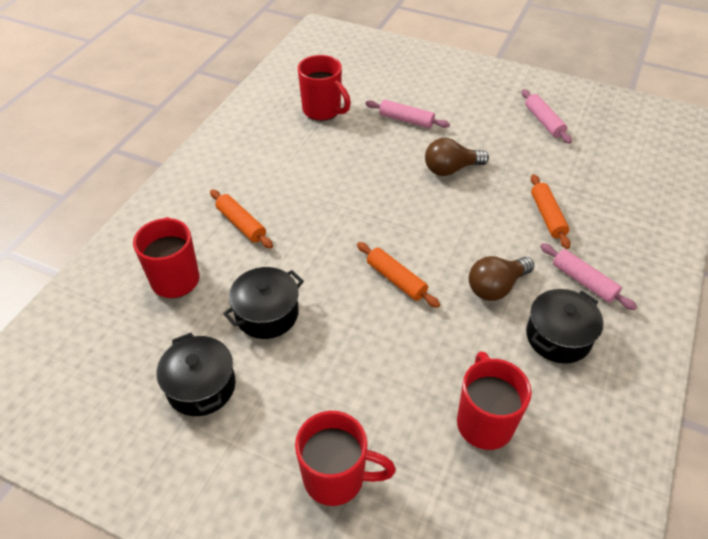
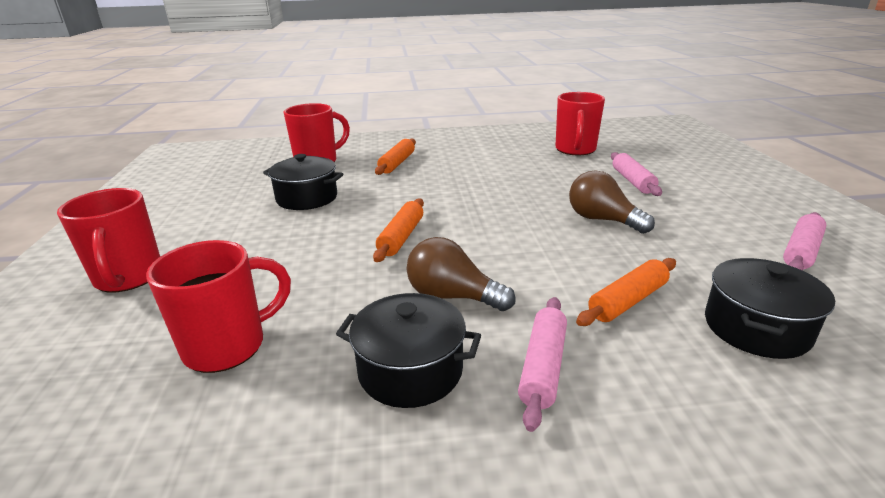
camera: 60 degrees right, 20 degrees down
(201, 386) = (215, 199): black pot -> black pot (756, 328)

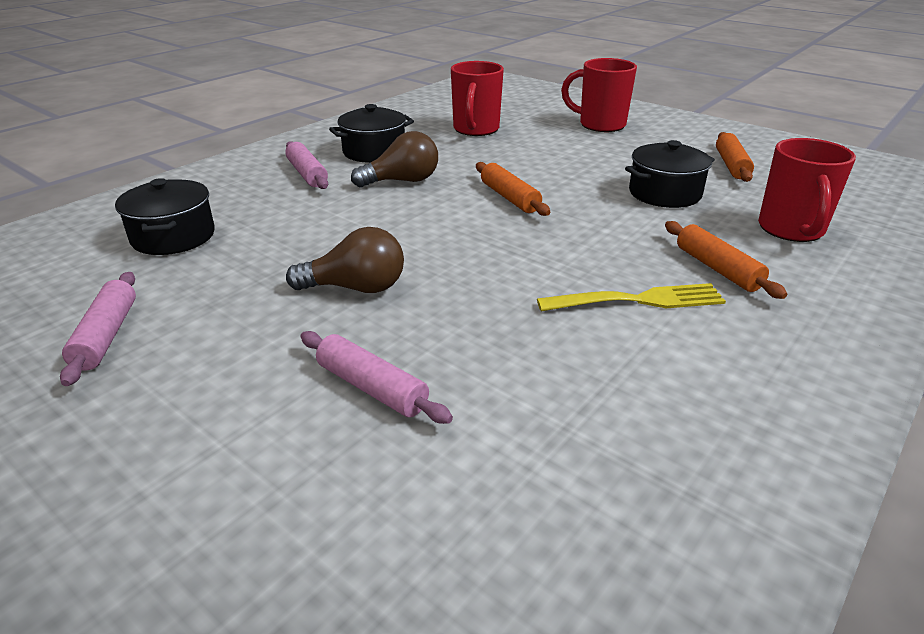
camera: 135 degrees right, 5 degrees up
(462, 167) = (637, 301): none -> yellow fork
(575, 150) = (560, 450): red mug -> none
(628, 301) = (278, 220): orange rolling pin -> orange rolling pin (731, 165)

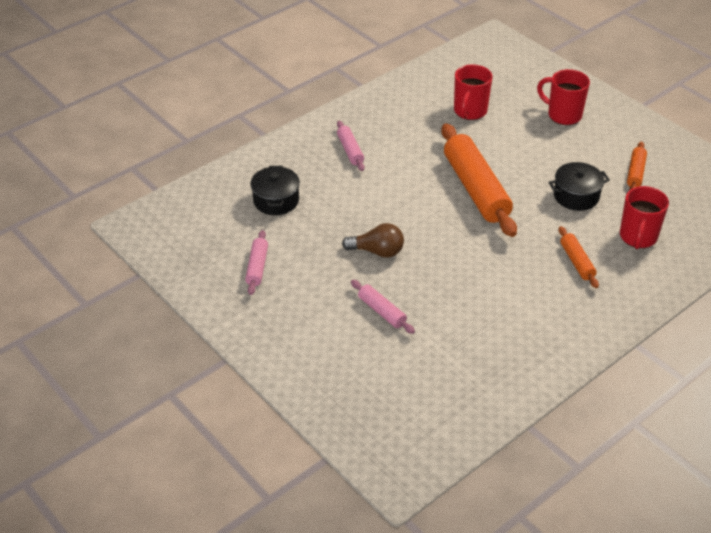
camera: 10 degrees right, 10 degrees up
(374, 152) = (395, 131): black pot -> none
(402, 181) = (410, 165): brown light bulb -> none
(509, 198) = (476, 189): orange rolling pin -> orange rolling pin, size x2.11
(637, 301) = (522, 278): yellow fork -> none

